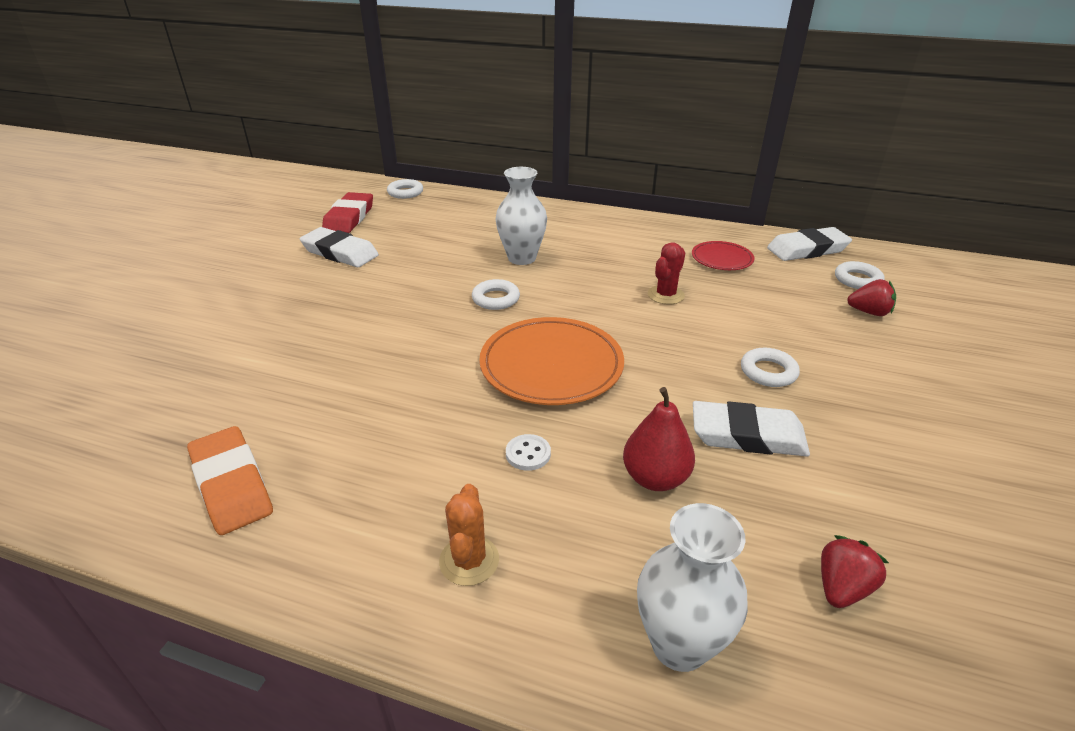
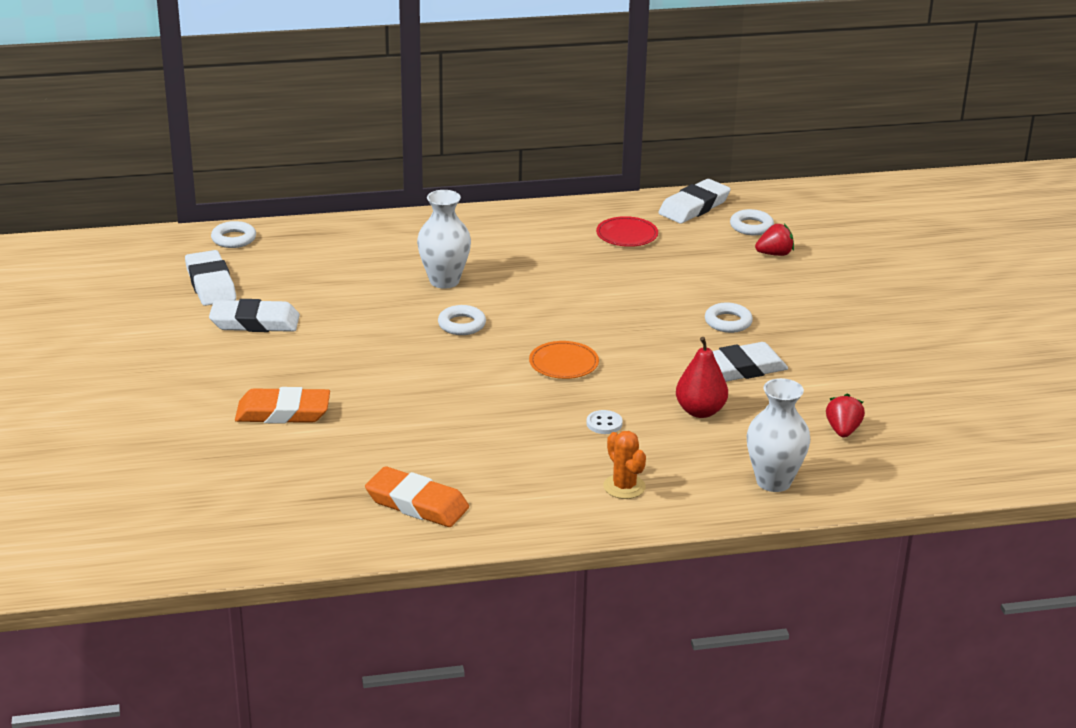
camera: 30 degrees left, 5 degrees down
(256, 334) = (283, 412): none -> orange eraser
(349, 218) = (210, 284): red eraser -> white eraser
(551, 365) = (563, 363): orange plate -> orange plate, size x0.54
(665, 295) = (605, 282): red cactus -> none

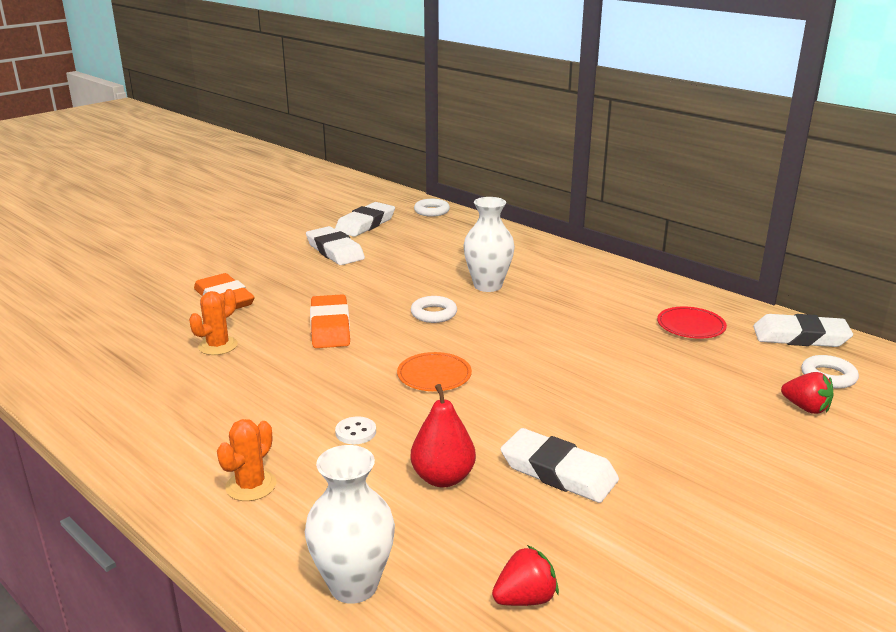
camera: 55 degrees right, 5 degrees down
(381, 442) = (218, 346): none -> orange cactus
(417, 503) = (134, 393): orange eraser -> orange eraser (330, 327)
(728, 322) = (633, 430): white ring -> none

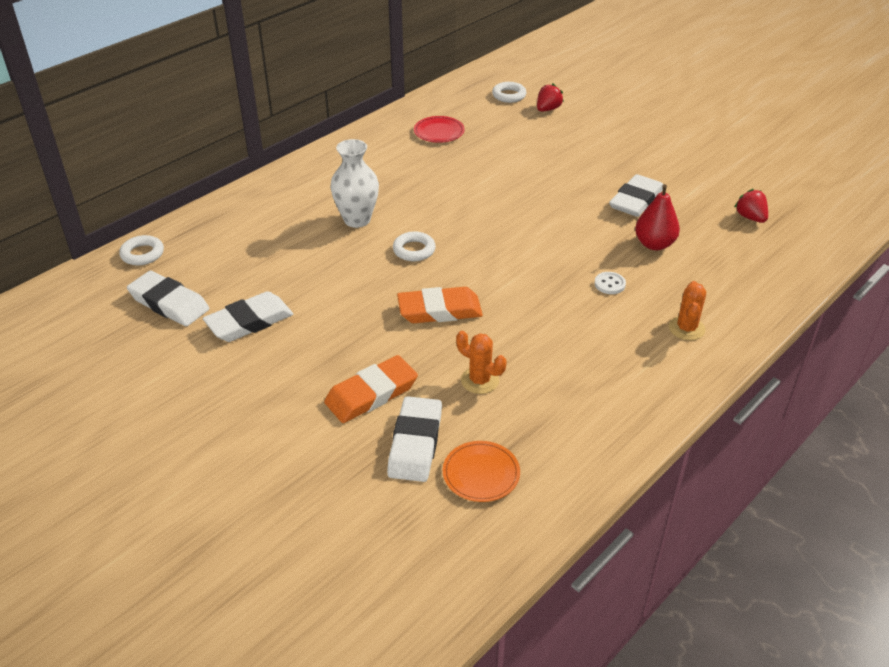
camera: 90 degrees left, 15 degrees up
(251, 486) = (686, 328): orange cactus -> orange cactus turned 75 degrees clockwise
(353, 585) = (764, 275): white vase -> none
(434, 375) = (523, 249): orange plate -> orange plate (481, 474)
(800, 337) = (455, 95): white eraser -> white eraser (415, 443)

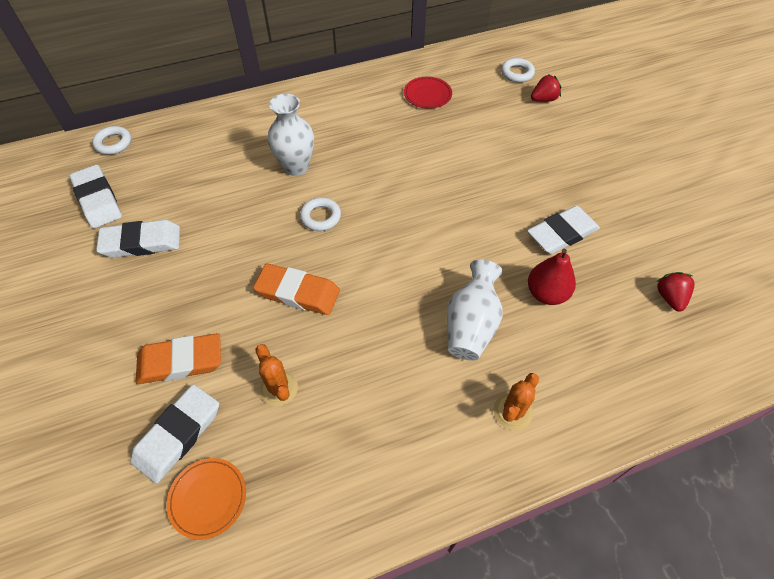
camera: 25 degrees right, 15 degrees up
(609, 284) = (471, 325): white button -> white vase

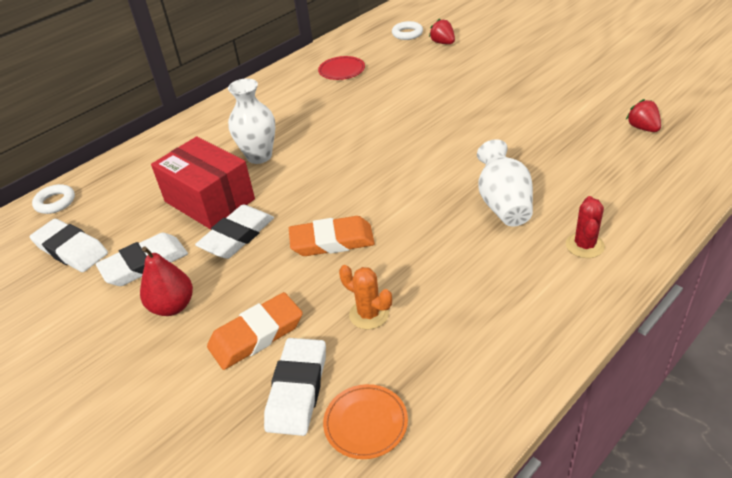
camera: 20 degrees left, 15 degrees down
(228, 198) = (209, 200): none -> red box
(321, 217) = (311, 182): white ring -> none
(512, 411) = (584, 245): orange cactus -> red cactus
(543, 99) = (443, 43): red strawberry -> red strawberry turned 75 degrees counterclockwise
(546, 293) = (547, 161): red pear -> red pear (172, 306)
(562, 233) = (528, 119): white eraser -> white eraser (237, 236)

